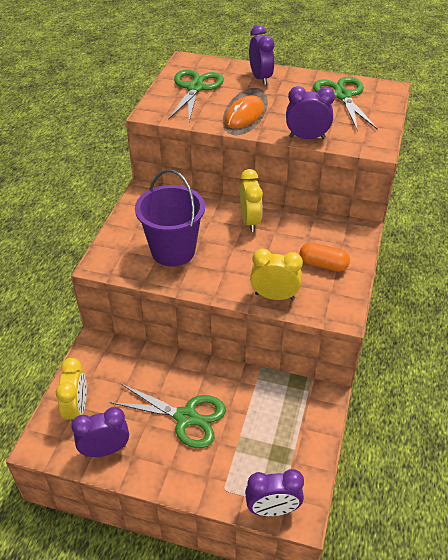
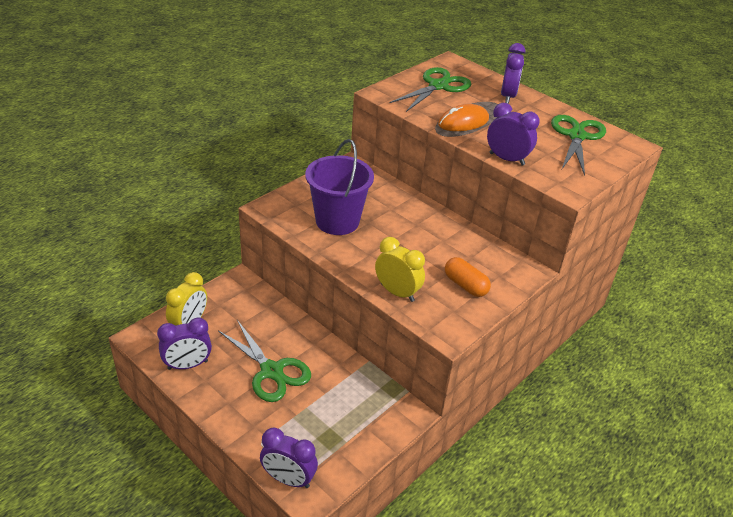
camera: 25 degrees right, 5 degrees down
(105, 450) = (187, 365): purple clock -> purple clock turned 150 degrees clockwise
(250, 221) = (426, 223): yellow clock -> none

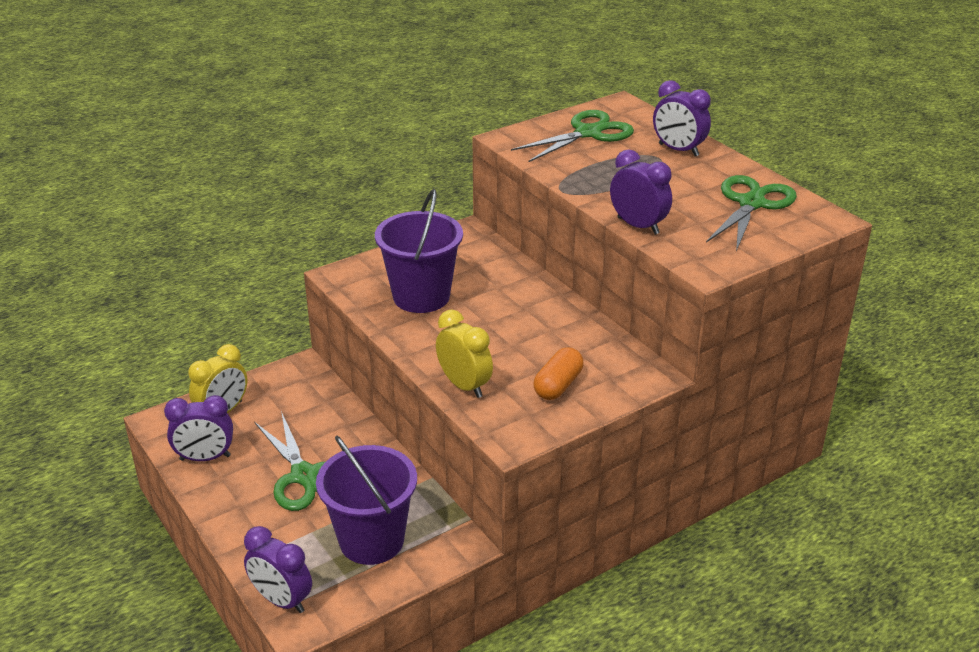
camera: 15 degrees right, 5 degrees down
(341, 419) = (371, 540): none -> purple bucket
(463, 122) = (600, 178): orange mouse -> none
(465, 285) = (558, 385): orange capsule -> orange capsule turned 60 degrees clockwise
(507, 96) = (678, 150): purple clock -> purple clock turned 105 degrees clockwise

